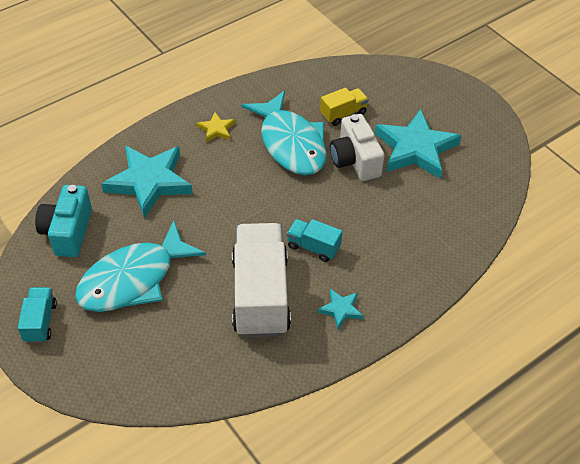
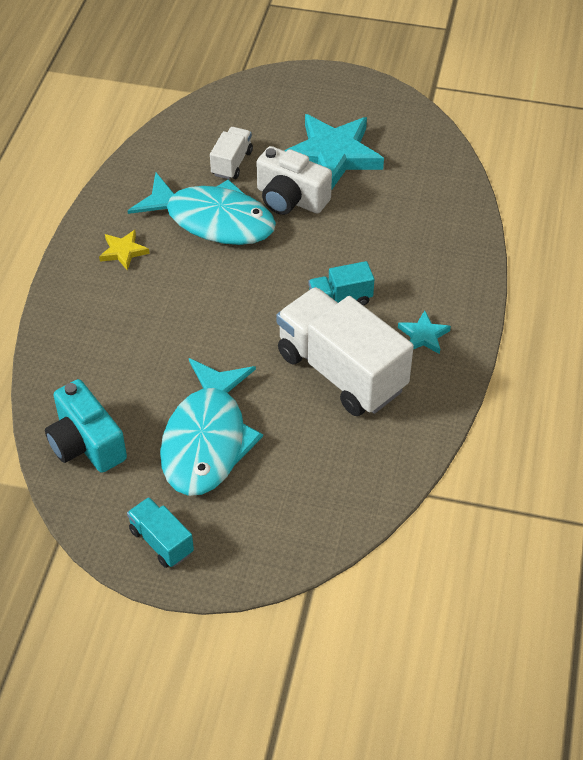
camera: 40 degrees left, 0 degrees up
(149, 182) = (114, 343): turquoise star -> none
(343, 114) = (231, 163): yellow truck -> white truck

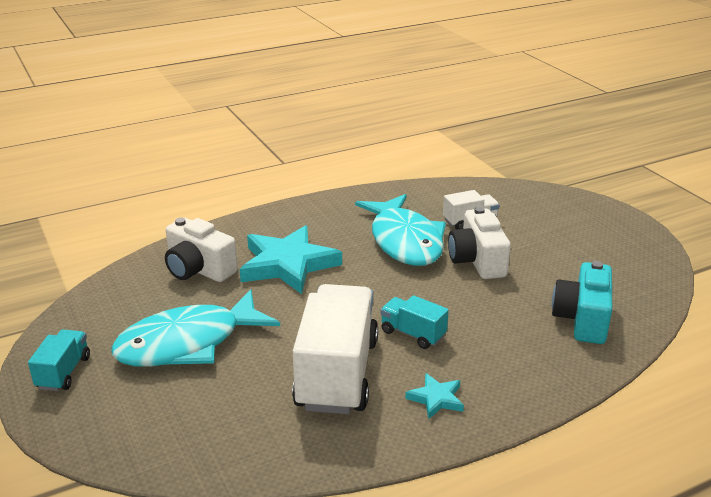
camera: 50 degrees right, 20 degrees down
(86, 443) = (129, 294): turquoise camera -> turquoise camera (582, 319)
(101, 376) = (198, 269): none -> white camera
(123, 252) = (323, 223): yellow star -> none
(333, 155) = (551, 257): turquoise star -> turquoise star (288, 264)

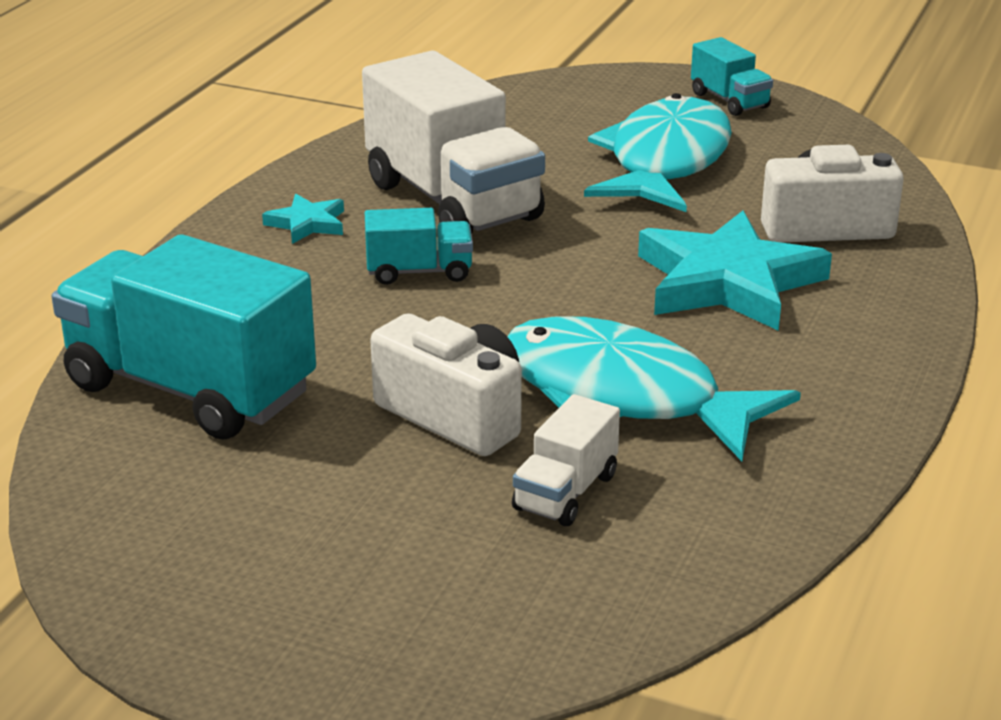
camera: 140 degrees right, 0 degrees up
(582, 319) = (190, 389): turquoise camera -> turquoise truck

